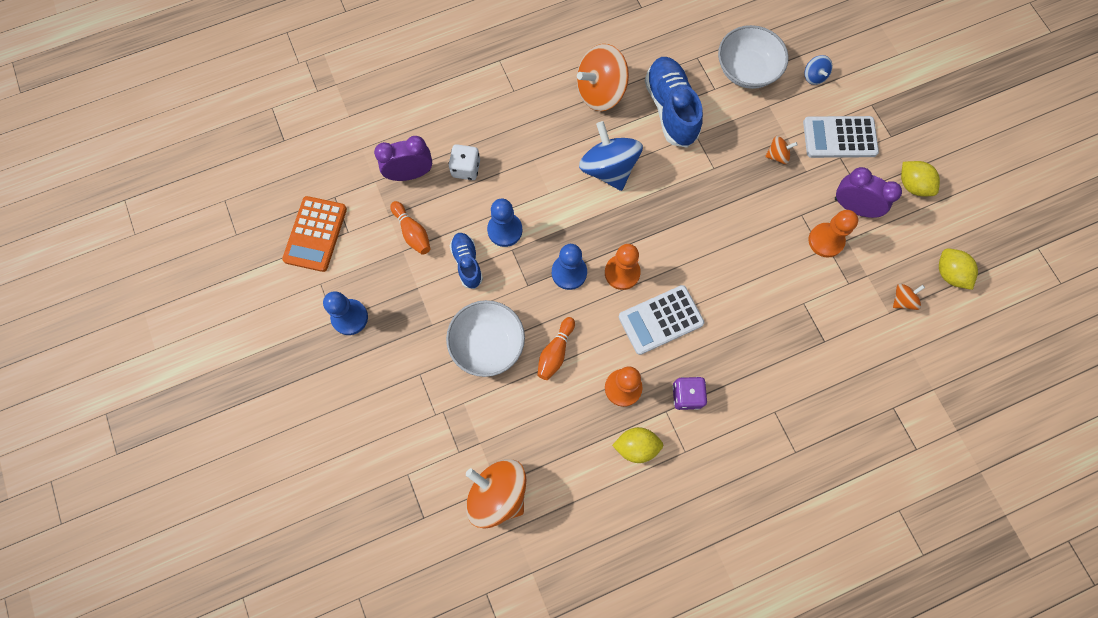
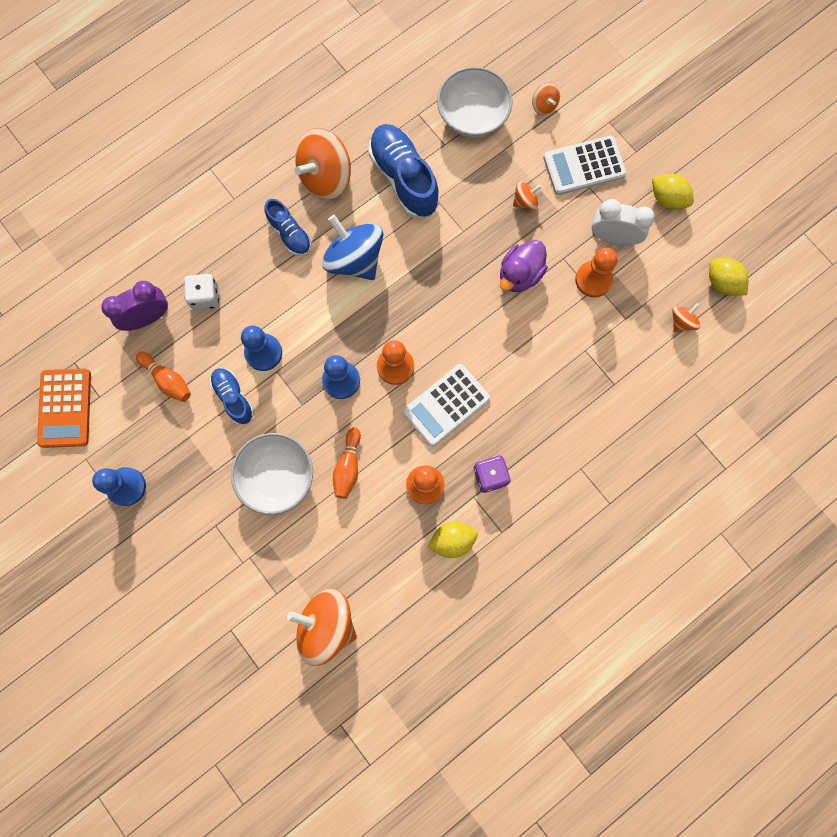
camera: 15 degrees left, 5 degrees up
(555, 132) = (290, 234): none -> blue shoe
(757, 219) = (520, 274): none -> purple duck
(814, 76) = (544, 105): blue spinning top -> orange spinning top
(853, 207) = (613, 237): purple clock -> white clock

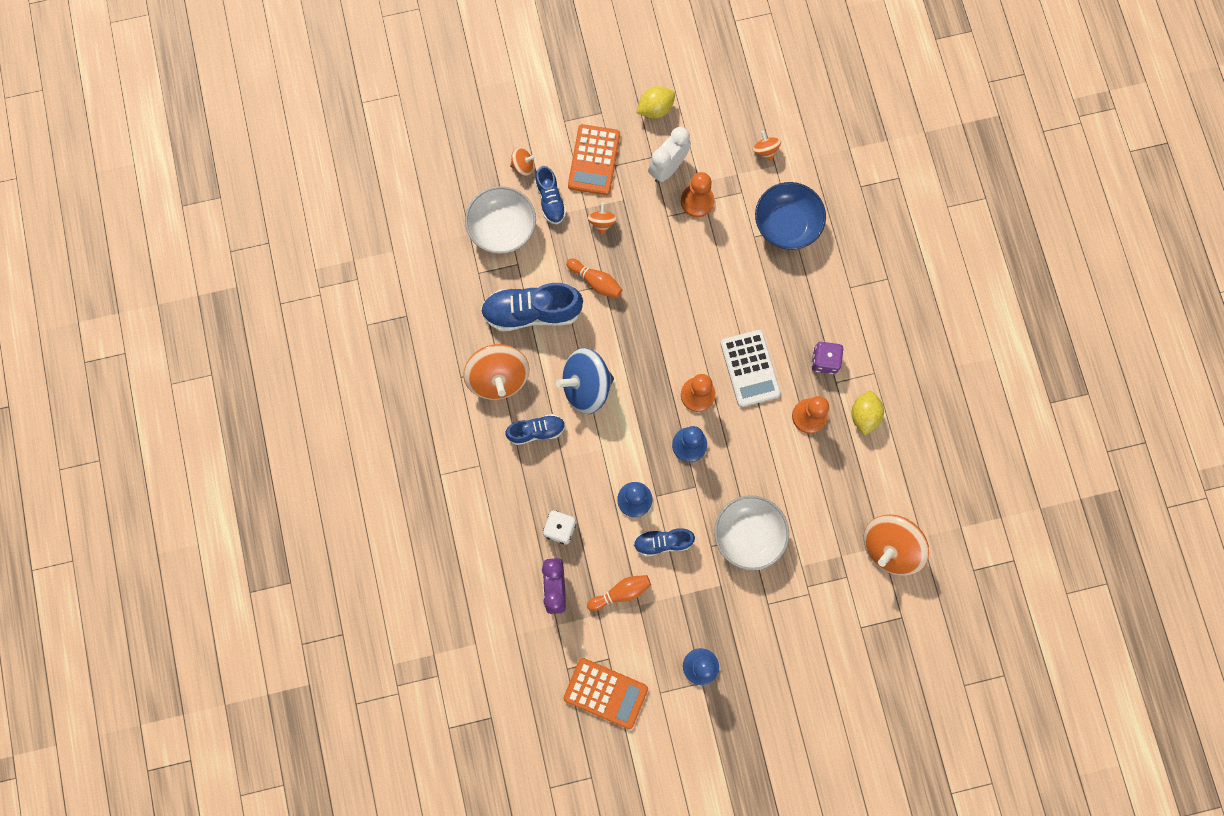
camera: 65 degrees left, 0 degrees up
(348, 466) = (766, 472): orange bowling pin -> orange bowling pin (596, 281)
(520, 274) = (665, 257): purple duck -> none
(523, 145) = (550, 200): none -> blue shoe
(584, 166) = (594, 160): white calculator -> orange calculator
(615, 376) = (786, 224): none -> blue bowl
(722, 282) = (747, 103): yellow lemon -> none

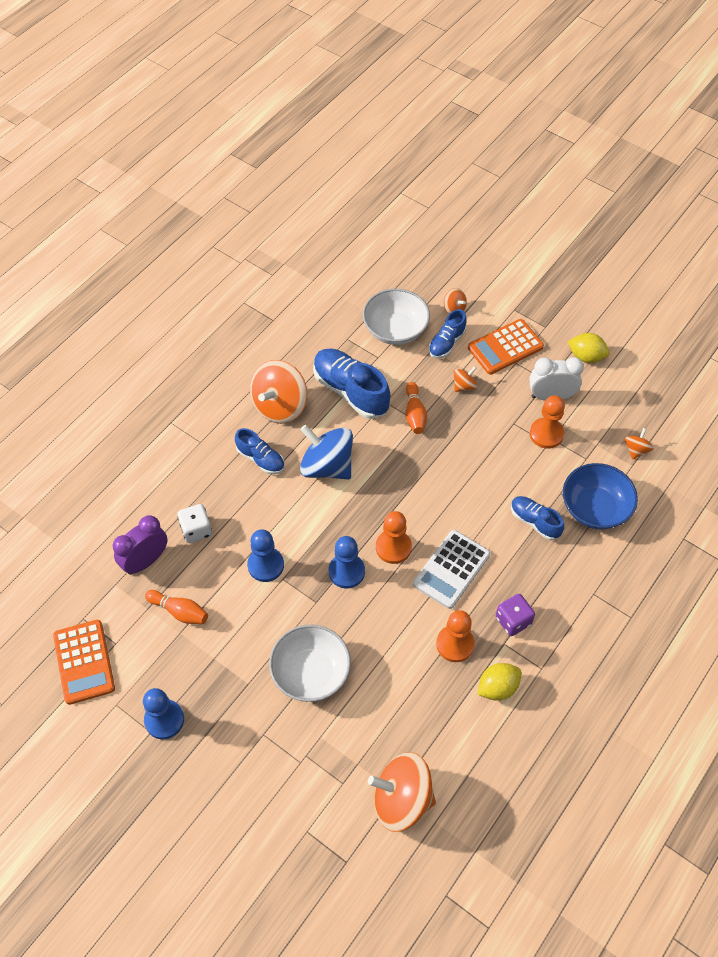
camera: 50 degrees right, 20 degrees down
(663, 542) = (248, 612): blue shoe -> blue shoe (534, 522)

